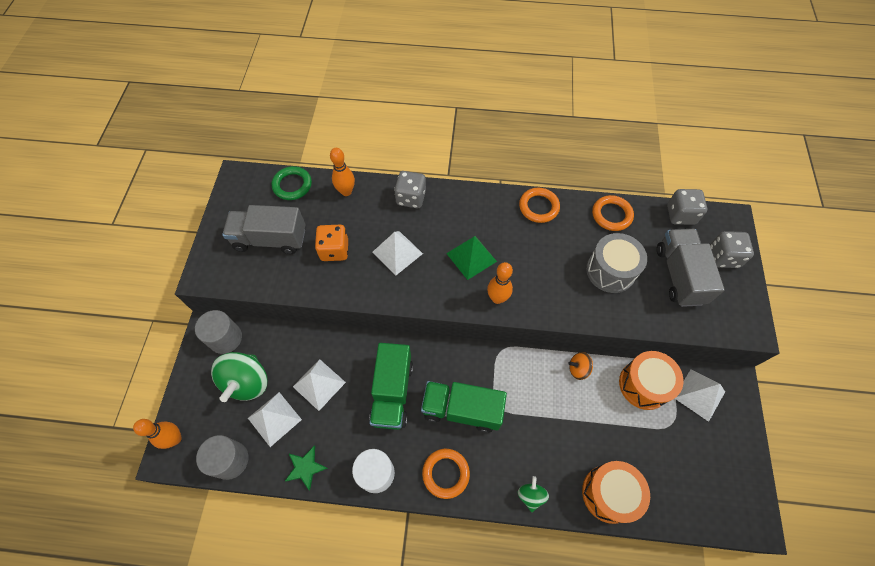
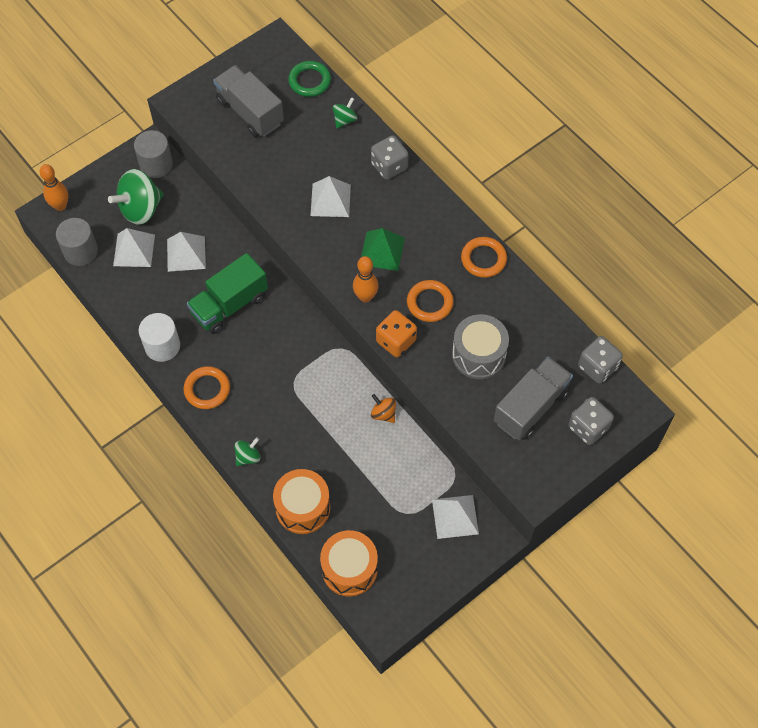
camera: 45 degrees right, 0 degrees up
(305, 467) = (122, 300): green star -> none
(334, 250) = (287, 159): orange dice -> orange dice (396, 341)
(346, 191) = (345, 120): orange bowling pin -> green spinning top
(462, 409) = (265, 360): green truck -> none
(611, 215) = (537, 316): orange ring -> orange ring (430, 303)
(644, 385) = (420, 470): orange drum -> orange drum (349, 569)

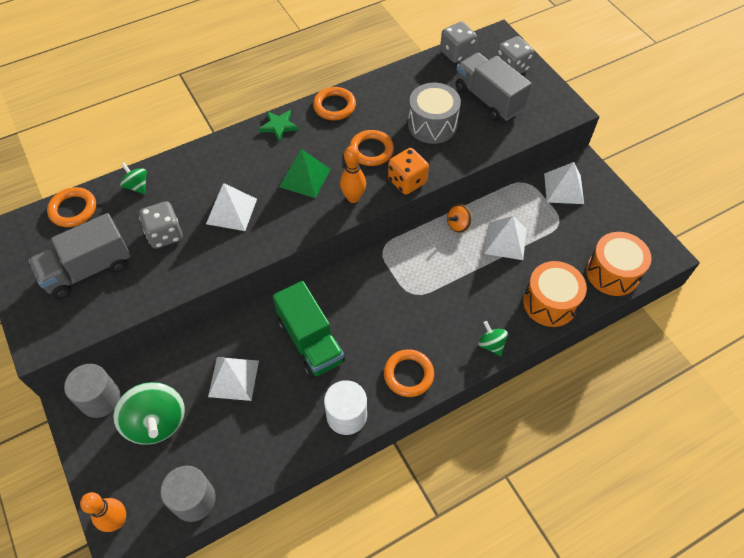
camera: 80 degrees left, 5 degrees down
(134, 250) = (211, 435): white pyramid -> white pyramid (505, 241)
(309, 81) = (73, 209): green ring -> orange ring
(389, 166) = (208, 158): grey dice -> grey dice (165, 234)
(444, 215) = (279, 126): none -> green star

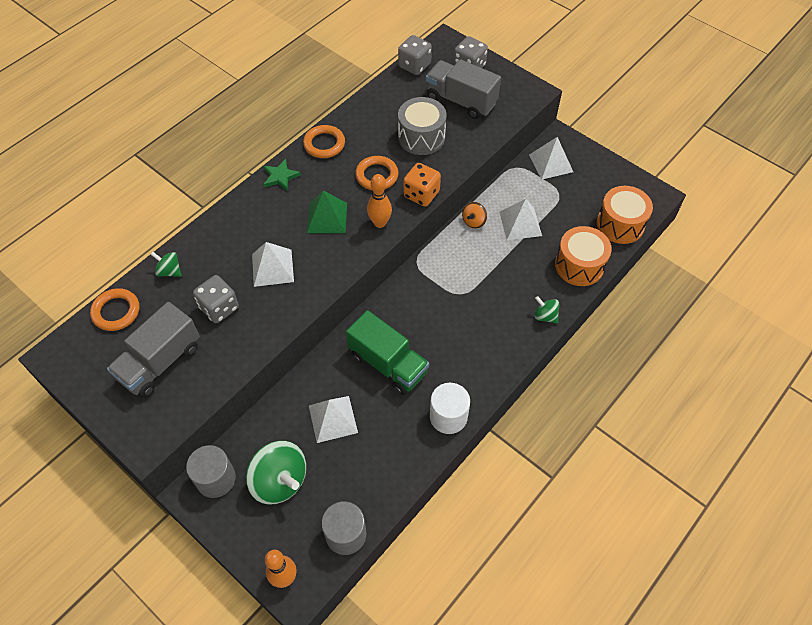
camera: 20 degrees left, 0 degrees up
(408, 374) = (486, 364): orange ring -> none

